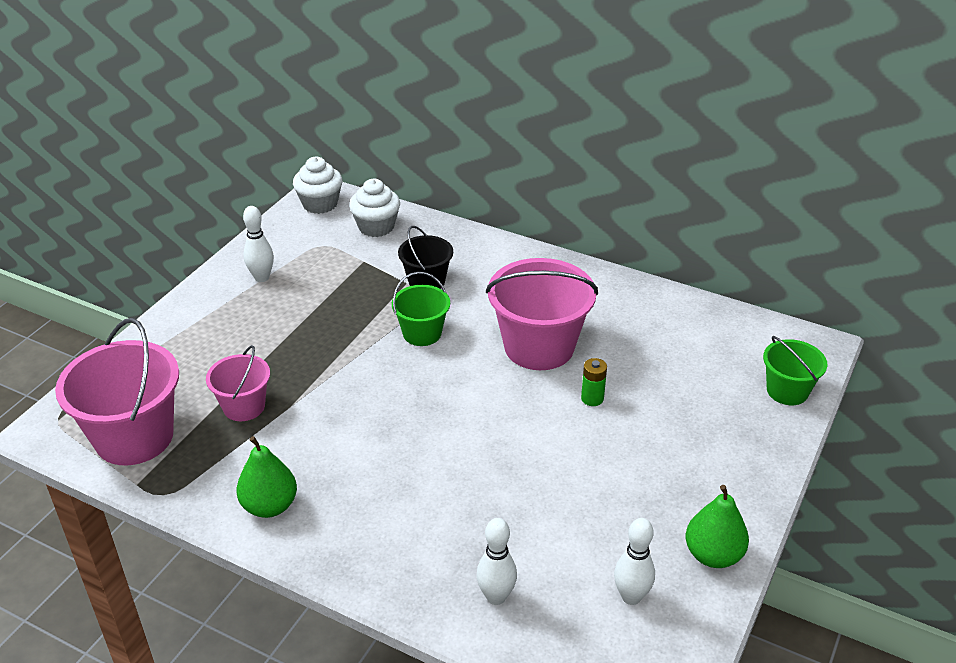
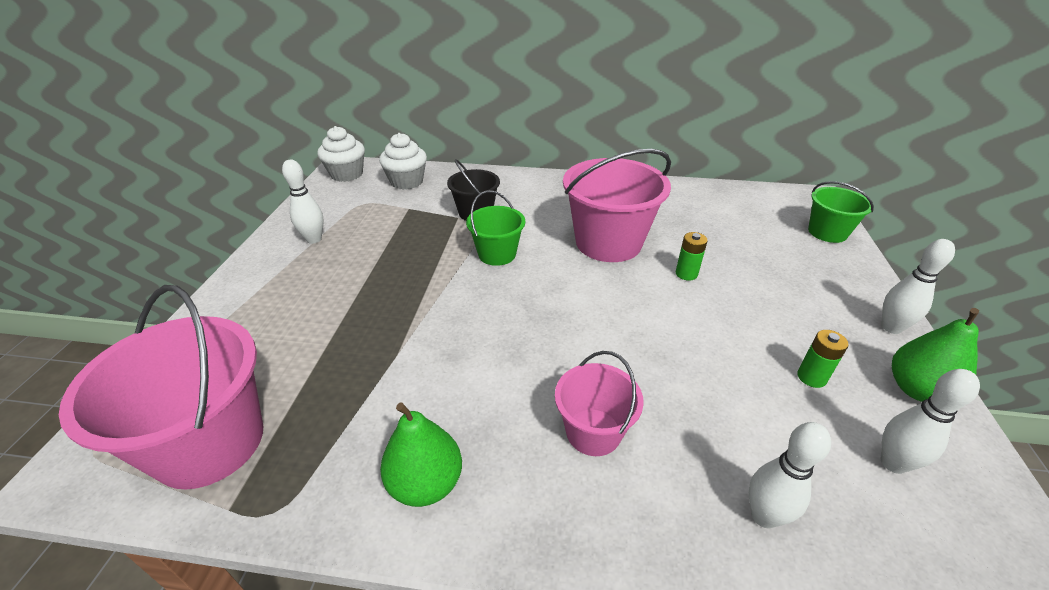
camera: 20 degrees left, 0 degrees up
(244, 406) = (343, 367): pink bucket -> pink bucket (593, 432)
(626, 519) = (811, 377): none -> green battery
(748, 500) = (891, 327): none -> white bowling pin

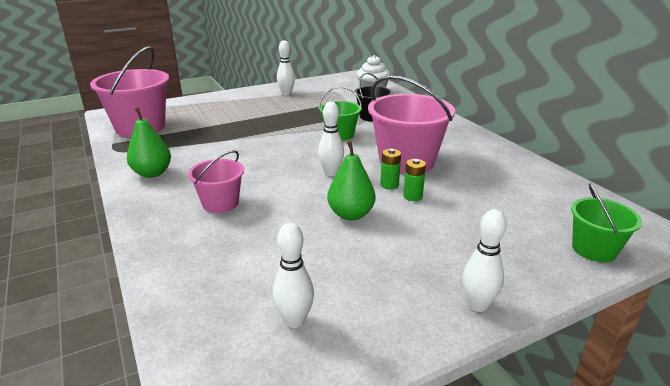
camera: 55 degrees right, 10 degrees down
(346, 174) = (354, 78): white cupcake -> none
(764, 516) = (202, 271): white bowling pin -> white bowling pin (331, 173)
(811, 377) = (354, 270): green battery -> green battery (389, 185)
(917, 390) = (400, 327): green pear -> green pear (351, 214)

